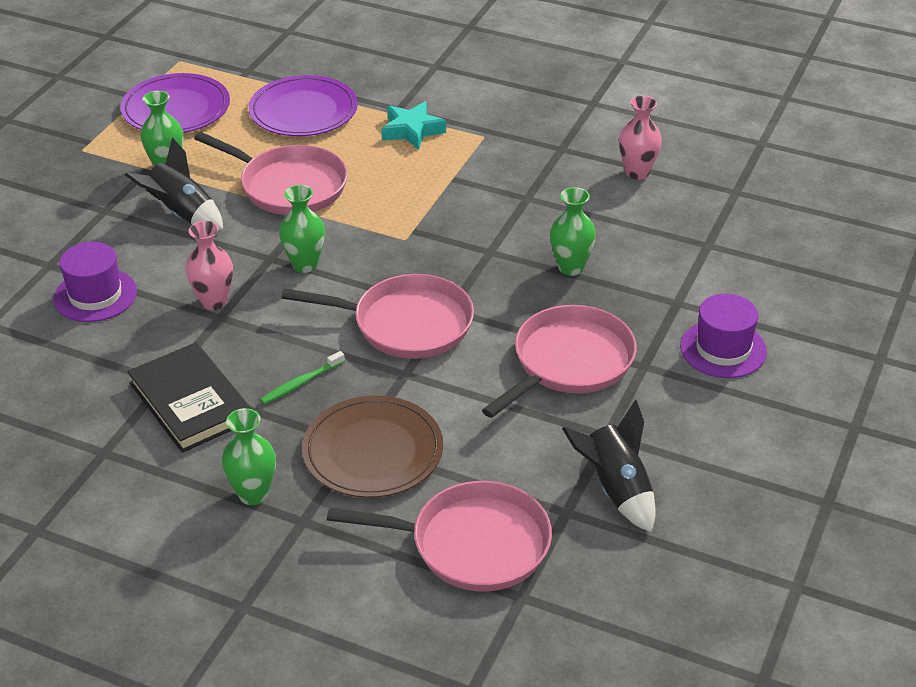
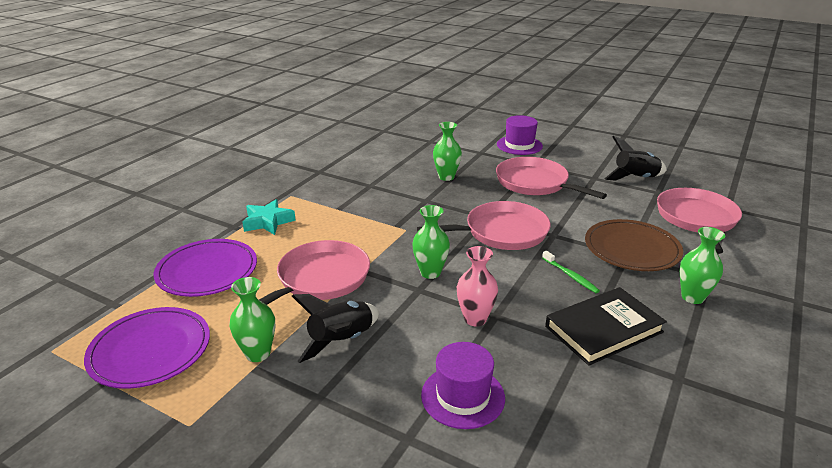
camera: 85 degrees left, 10 degrees down
(406, 324) = (502, 232): pink pan -> pink pan turned 60 degrees clockwise
(637, 172) = (355, 152): pink vase -> none

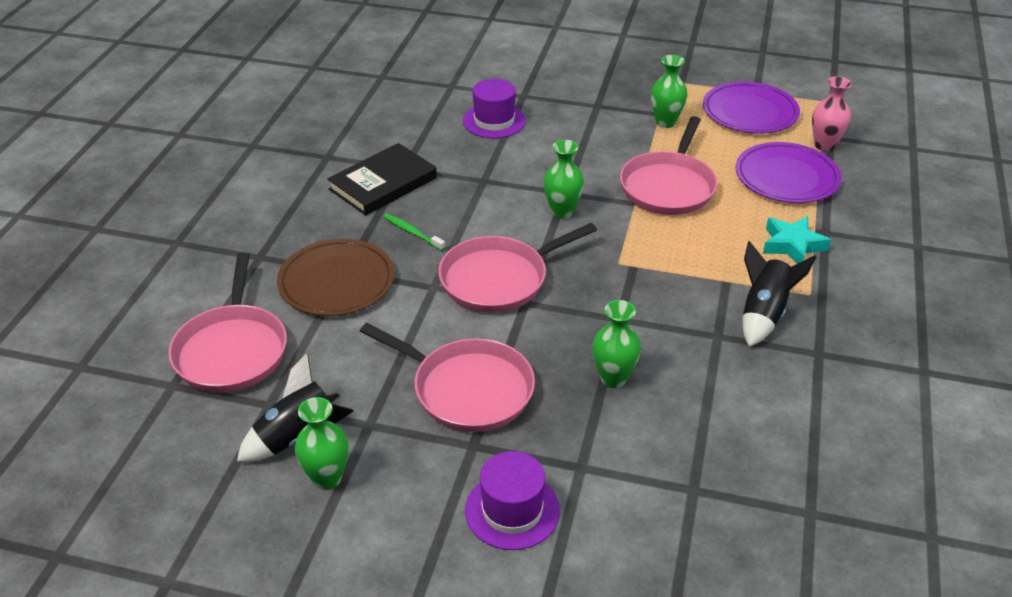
camera: 165 degrees right, 10 degrees up
(342, 341) = (607, 140): black rocket -> black rocket (763, 314)
(475, 319) = (501, 174): pink vase -> pink vase (824, 145)
(692, 297) = (287, 229): green vase -> green vase (327, 478)

